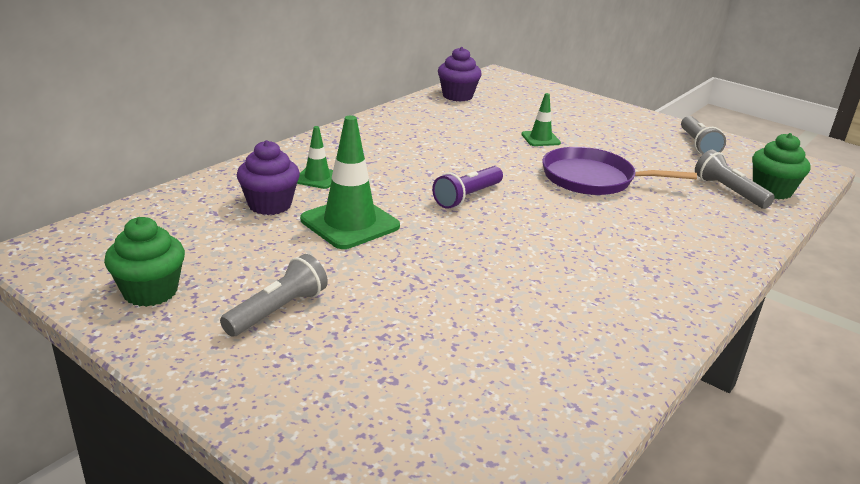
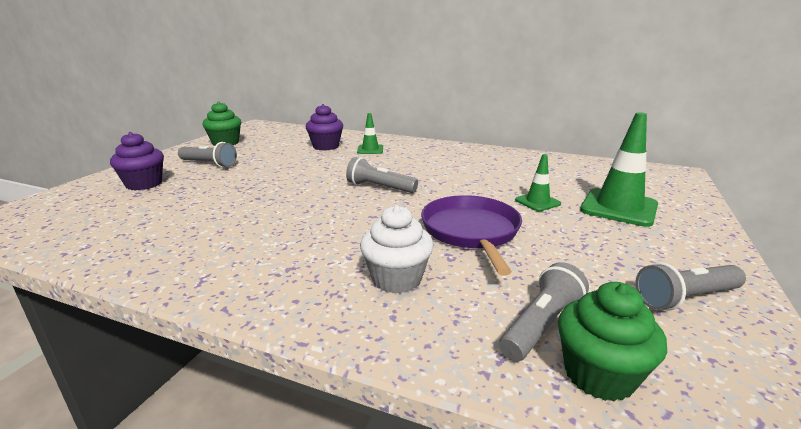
camera: 75 degrees right, 5 degrees down
(350, 223) = (314, 164): green traffic cone -> green traffic cone (618, 207)
(457, 96) = (582, 164): purple cupcake -> purple cupcake (144, 184)
(467, 197) = (379, 187): purple flashlight -> grey flashlight
(670, 225) = (396, 279): none -> white cupcake

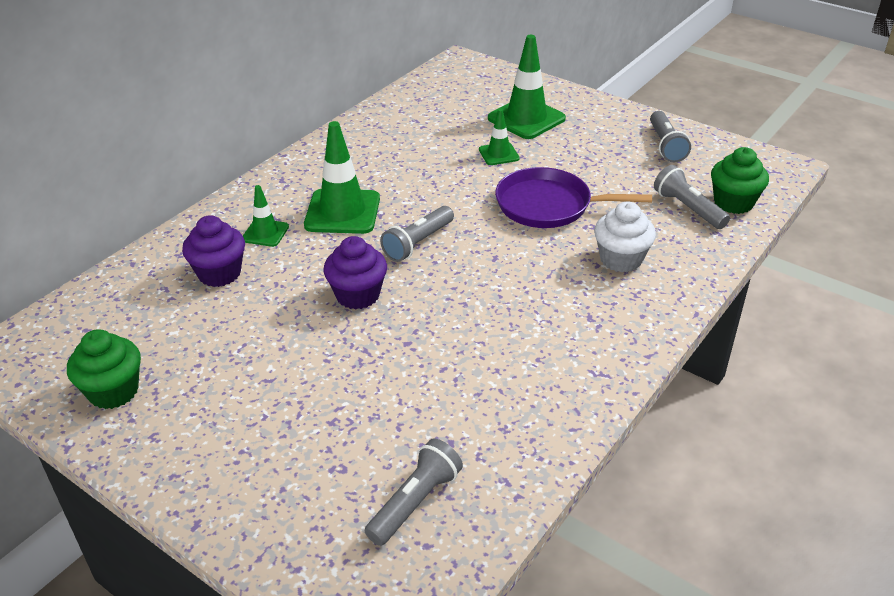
camera: 75 degrees left, 15 degrees up
(144, 184) = (297, 468): purple cupcake -> purple cupcake (358, 295)
(209, 164) = (234, 402): grey flashlight -> grey flashlight (415, 502)
(405, 163) = (342, 212): none -> green traffic cone

